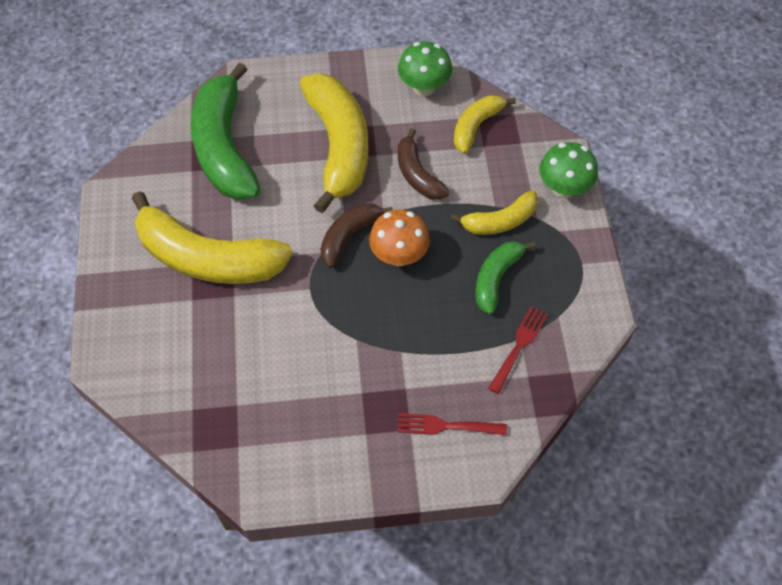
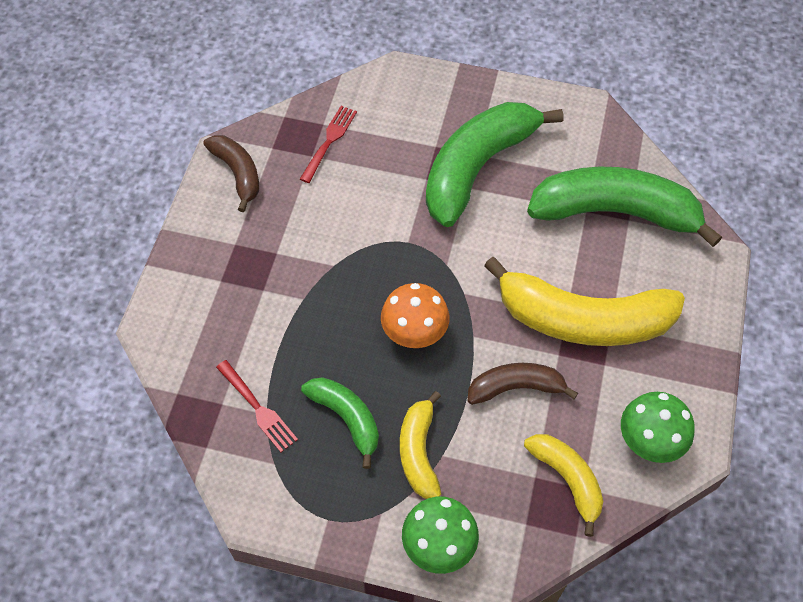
camera: 110 degrees right, 0 degrees up
(208, 258) = (477, 168): yellow banana -> green banana
(349, 236) = (456, 294): brown banana -> brown banana (238, 173)
(446, 426) = (208, 311): red fork -> red fork (329, 141)

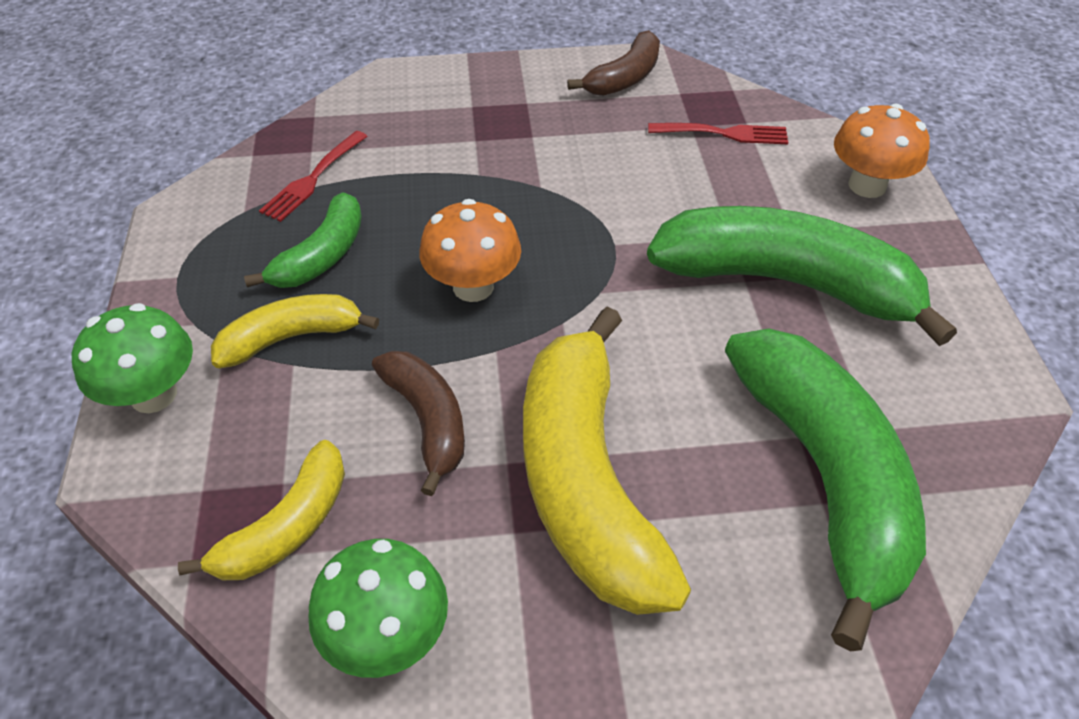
camera: 70 degrees right, 10 degrees down
(413, 90) = (867, 185): none -> orange mushroom

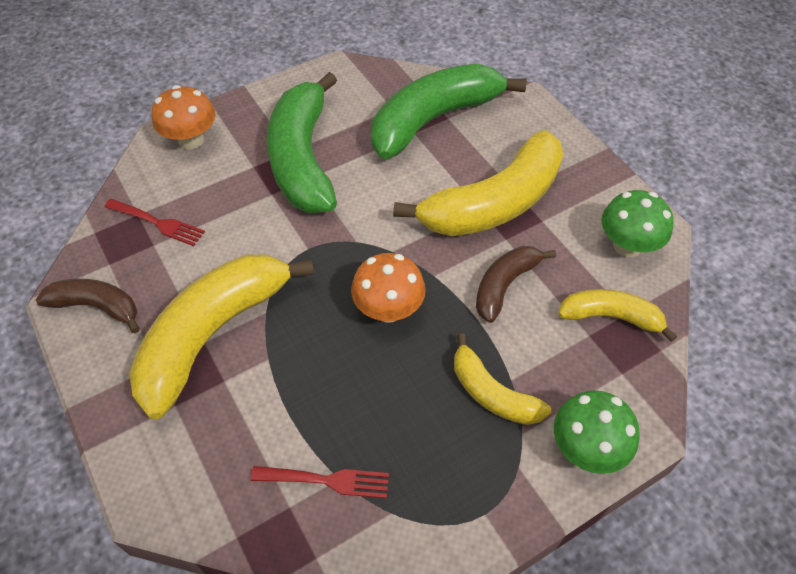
camera: 115 degrees left, 5 degrees up
(322, 256) = (409, 419): green banana -> none
(537, 143) = (212, 334): none -> yellow banana
(724, 133) = (158, 223): red fork -> red fork turned 135 degrees clockwise

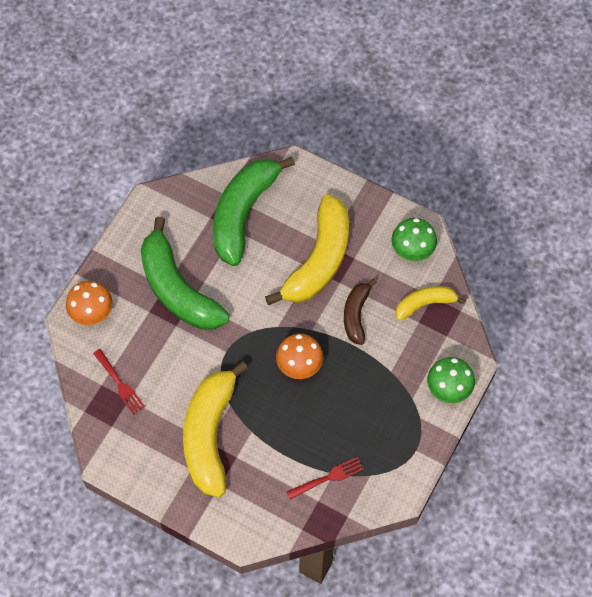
camera: 30 degrees left, 10 degrees up
(97, 306) = (128, 455): brown banana -> none
(158, 223) = (119, 383): red fork -> red fork turned 60 degrees clockwise
(492, 393) = (385, 384): yellow banana -> none

